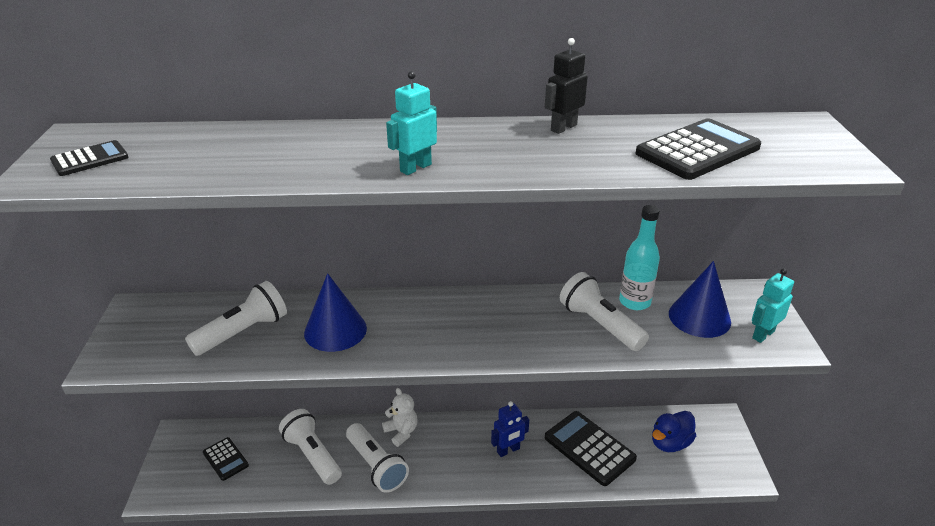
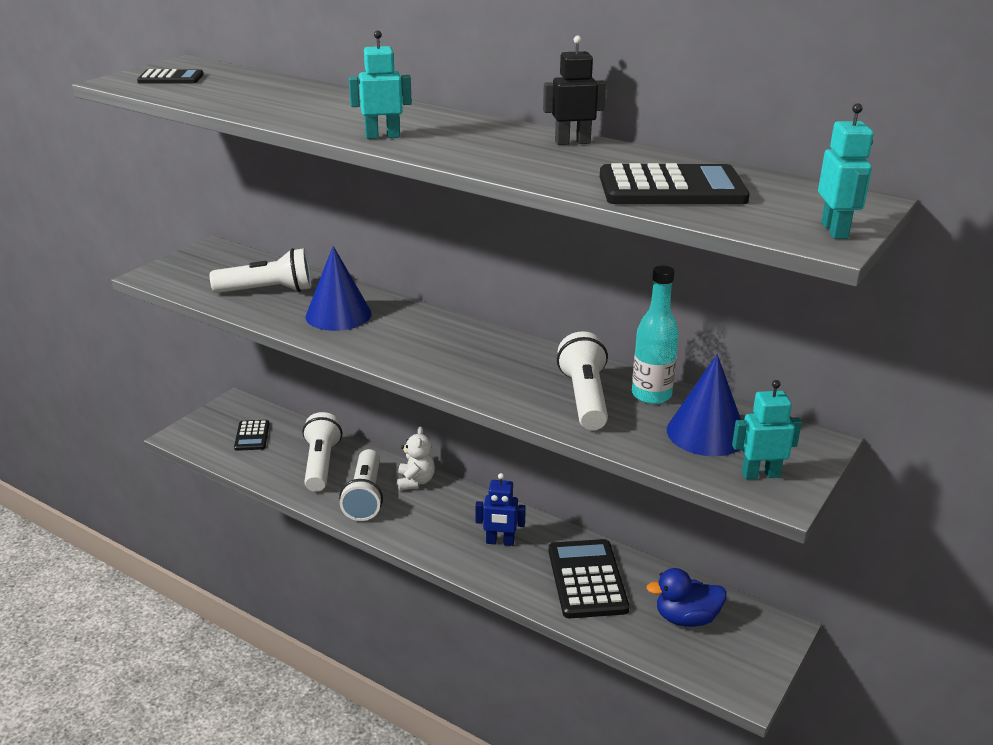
camera: 35 degrees right, 5 degrees down
(841, 154) = (835, 230): none -> turquoise robot

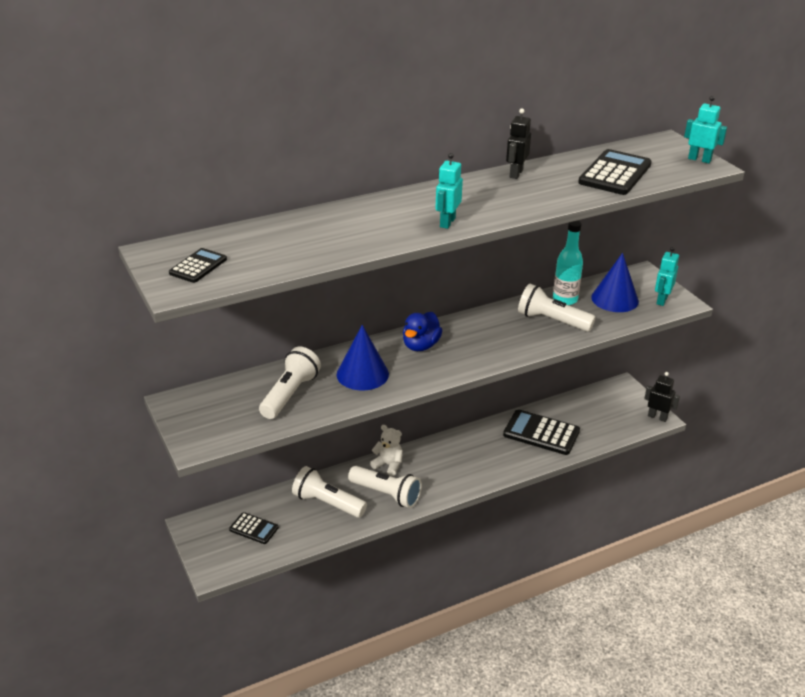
camera: 60 degrees left, 5 degrees up
(500, 542) = (482, 452): blue robot -> none
(686, 618) = (596, 412): blue duck -> blue duck (421, 345)
(745, 687) = (657, 417): none -> black robot

